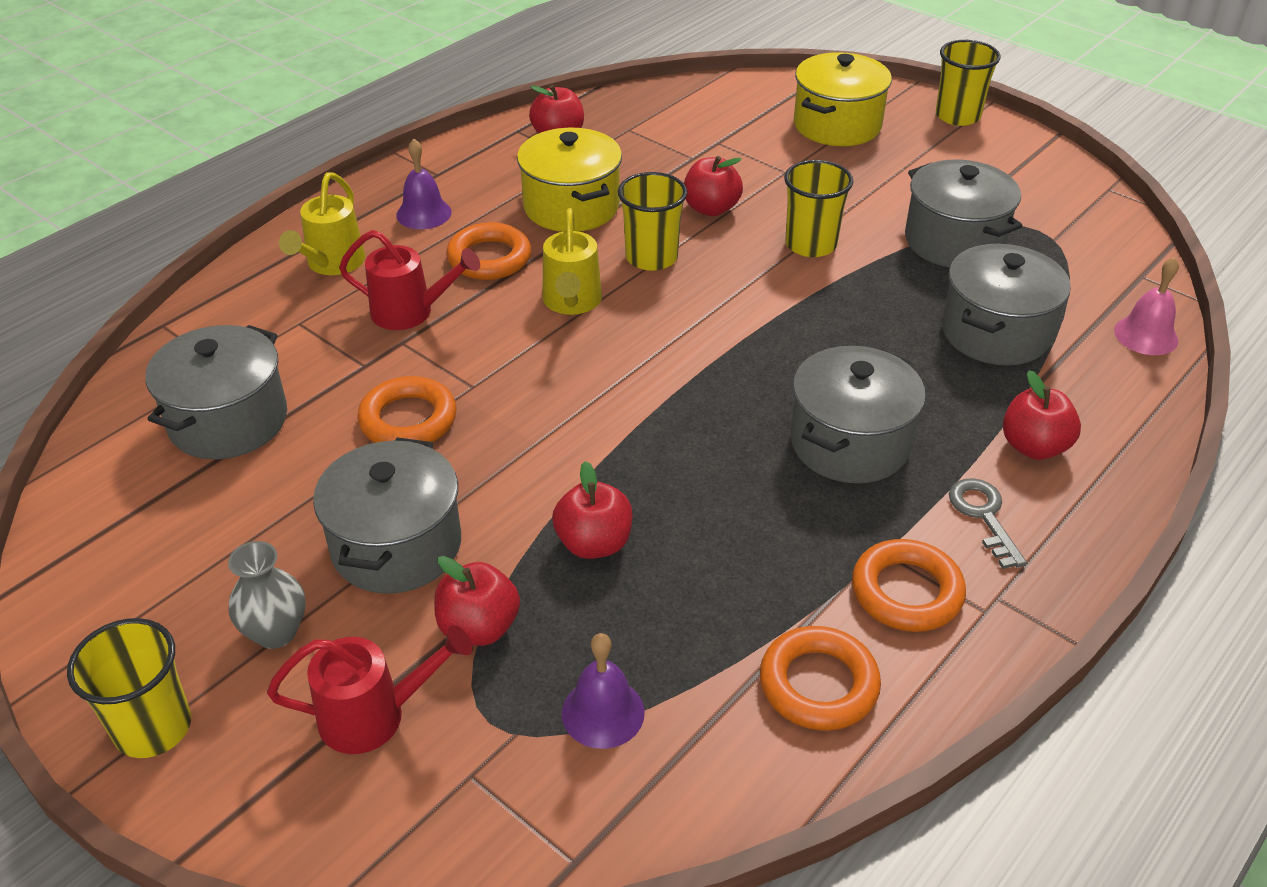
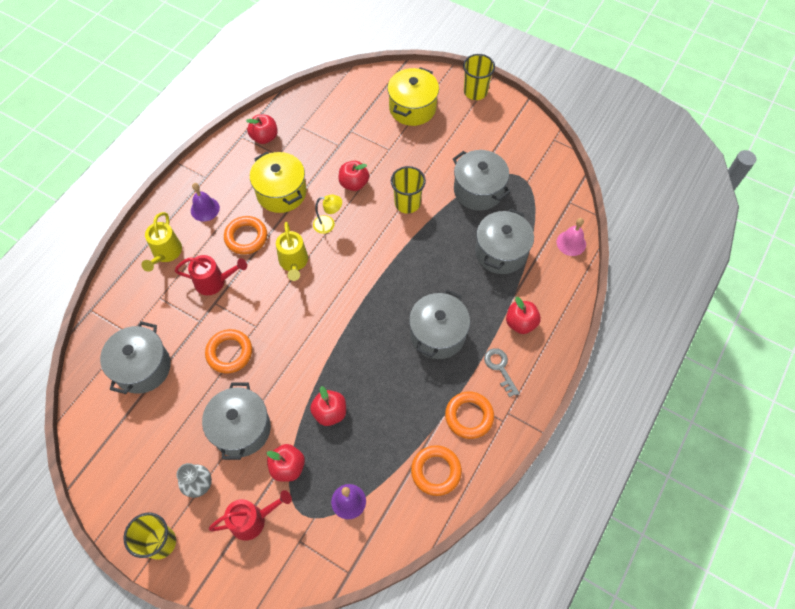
camera: 10 degrees left, 20 degrees up
(651, 257) = (328, 224): yellow cup -> yellow lamp

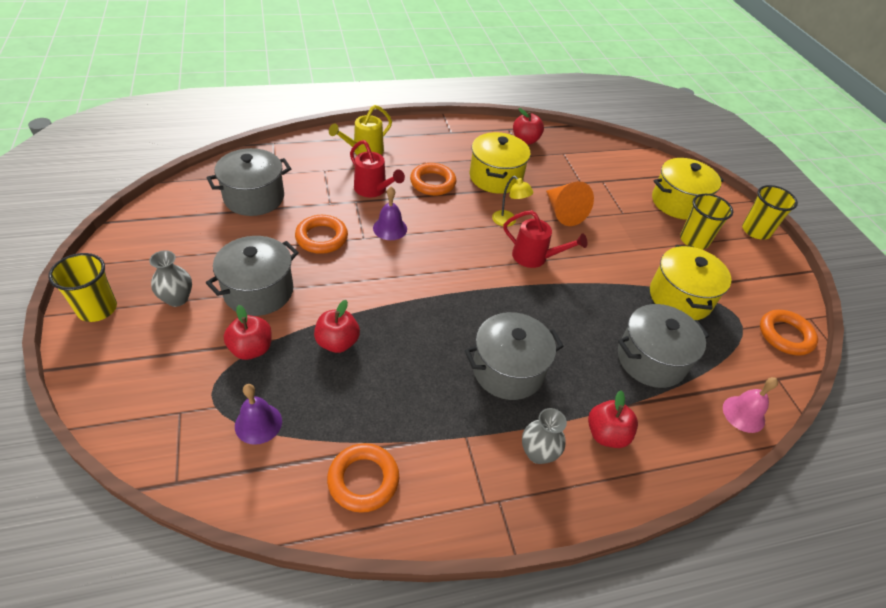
camera: 40 degrees right, 15 degrees down
(205, 209) = (426, 147): purple bell -> purple bell (390, 228)
(253, 520) = (174, 360): red watering can -> red watering can (535, 257)
(293, 263) = (447, 223): yellow watering can -> none
(354, 183) = (563, 212): red apple -> orange cone
(407, 203) = (596, 257): yellow cup -> yellow cup (694, 240)
(469, 416) = (455, 465): orange ring -> orange ring (785, 335)
(478, 190) = (680, 297): grey pot -> yellow pot
(500, 368) = (538, 453): grey key -> grey vase

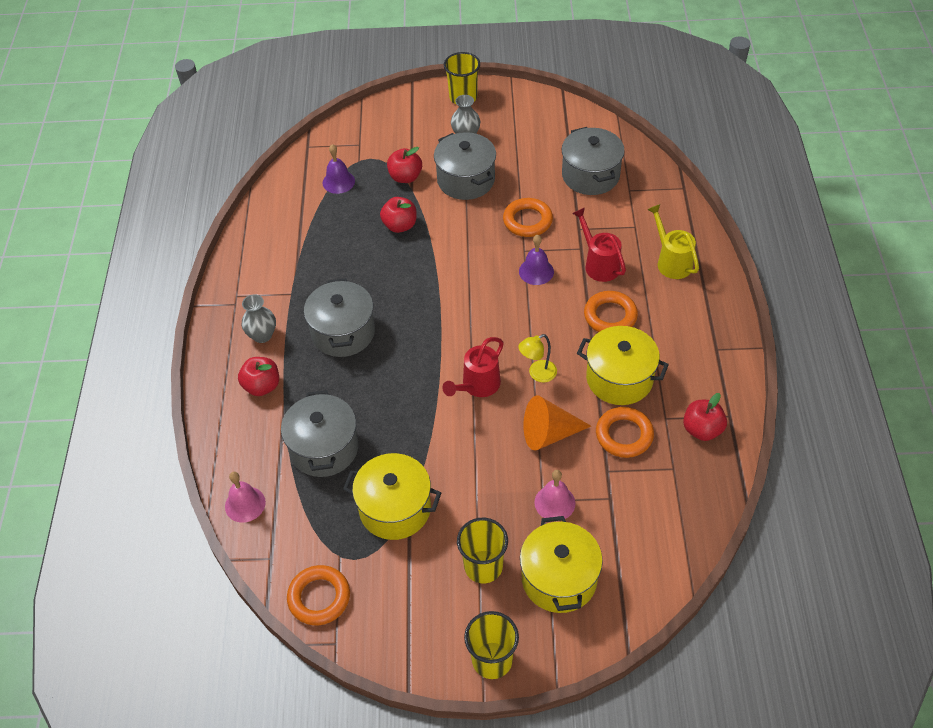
camera: 110 degrees right, 5 degrees up
(363, 480) = (277, 233): orange ring -> orange ring (624, 435)
(373, 190) = (599, 264): red watering can -> red watering can turned 90 degrees clockwise
(621, 207) = (554, 502): none -> pink bell

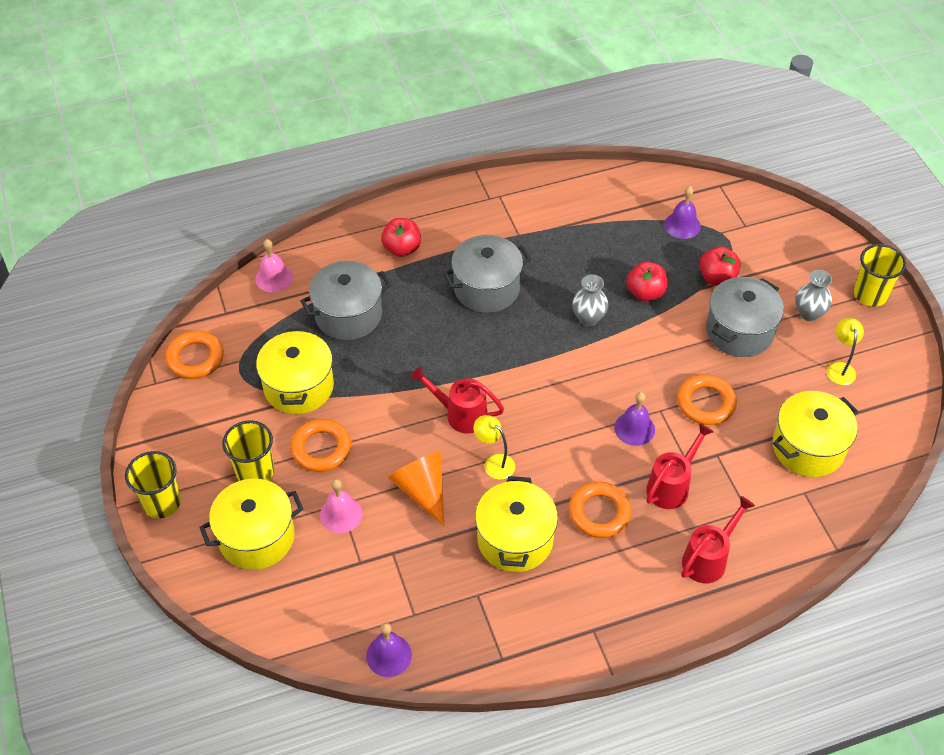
camera: 70 degrees right, 0 degrees up
(262, 335) = (460, 230): grey vase -> grey vase (588, 318)
(525, 135) = (840, 368): none -> yellow lamp
(590, 175) = (808, 447): grey pot -> yellow pot
(624, 435) = (442, 559): orange ring -> orange ring (321, 448)
(671, 261) = (709, 558): yellow watering can -> red watering can
(702, 430) = (473, 634): red apple -> none
(709, 496) = (389, 655): none -> purple bell

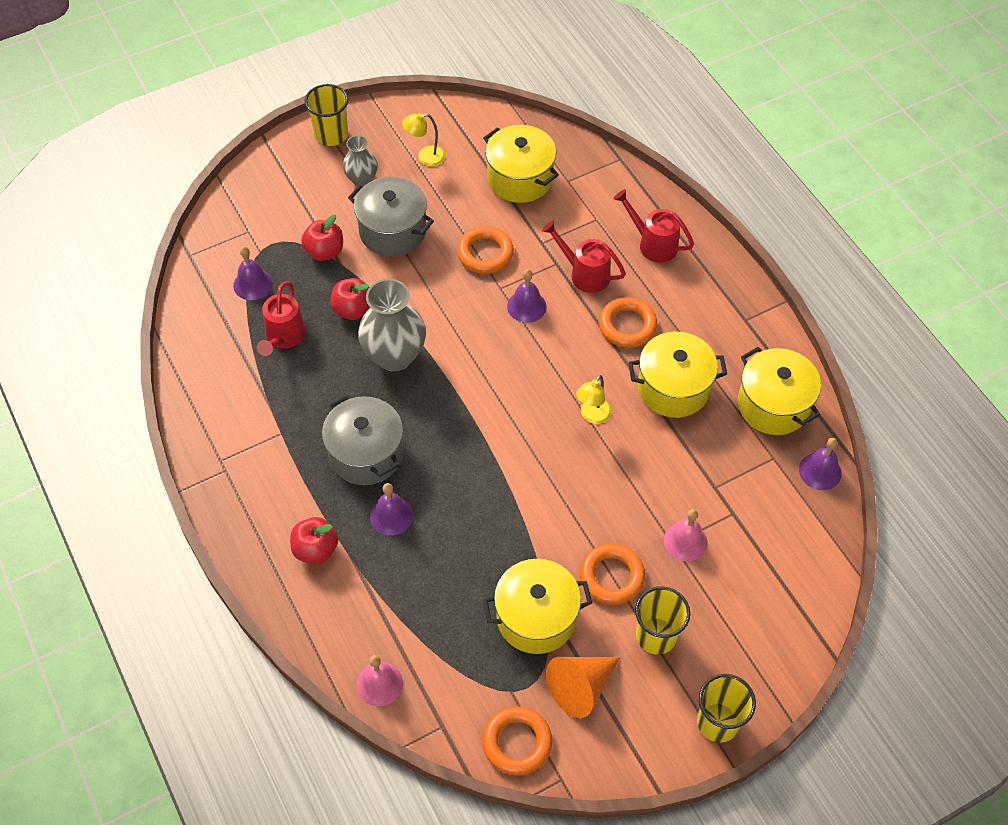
camera: 100 degrees left, 5 degrees up
(256, 537) = (732, 614): yellow pot -> yellow pot (773, 405)
(348, 315) = (425, 587): grey pot -> none
(421, 300) = (391, 516): none -> purple bell
(422, 490) = (639, 473): orange cone -> orange cone (580, 687)
(460, 414) = (540, 454): red watering can -> red watering can (283, 338)
(588, 318) = (394, 356): grey vase -> grey vase, size x1.76

